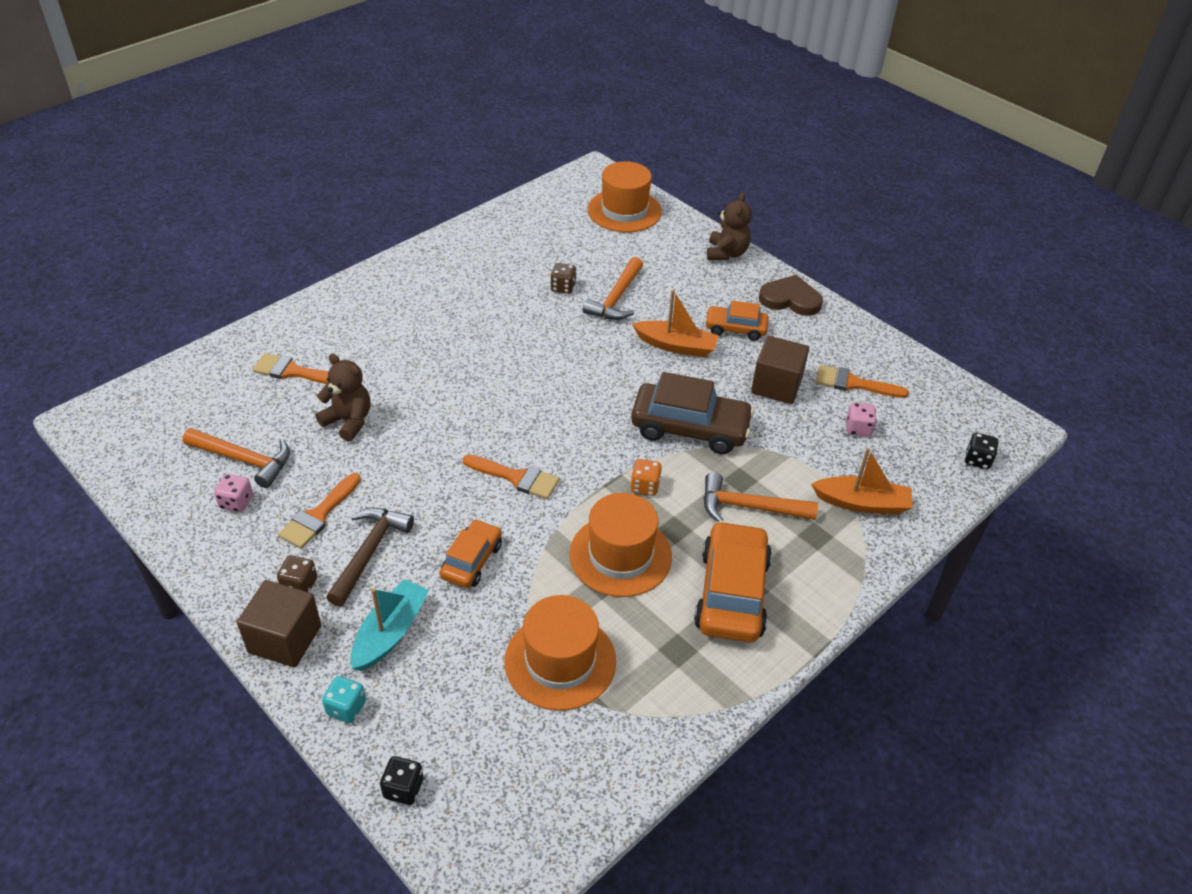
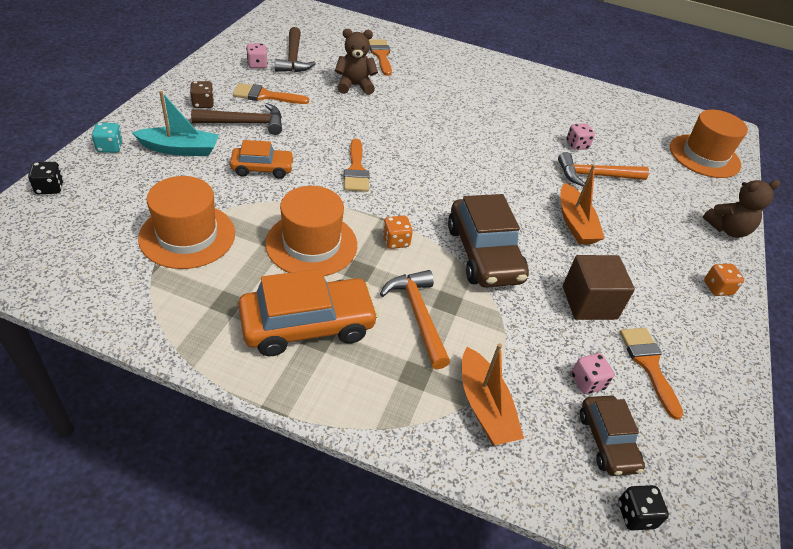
camera: 60 degrees right, 0 degrees up
(244, 460) = (293, 58): orange hammer -> brown hammer
(285, 639) = (157, 110): brown cube -> none
(348, 421) = (354, 86): brown teddy bear -> brown teddy bear turned 105 degrees counterclockwise
(563, 287) = (577, 145): brown dice -> pink dice
(735, 329) = (635, 257): orange car -> none
(790, 299) = (717, 288): brown heart -> orange dice
(915, 444) = (607, 441): none -> brown car

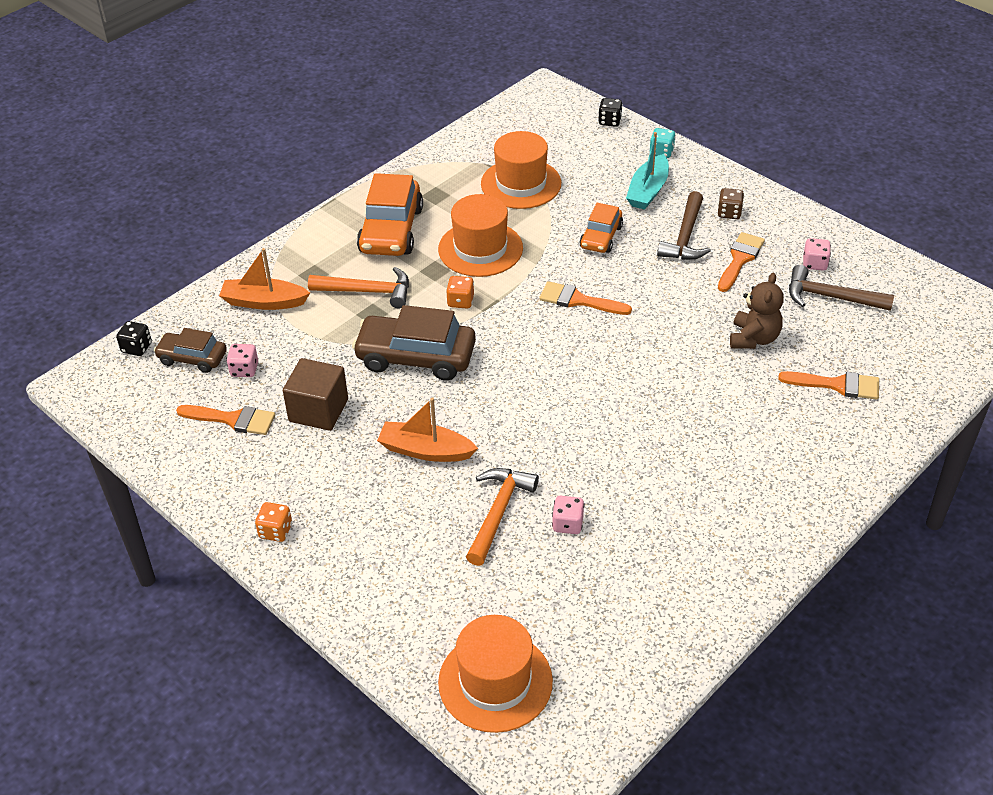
camera: 120 degrees right, 0 degrees up
(727, 229) = (348, 605): brown teddy bear -> none

